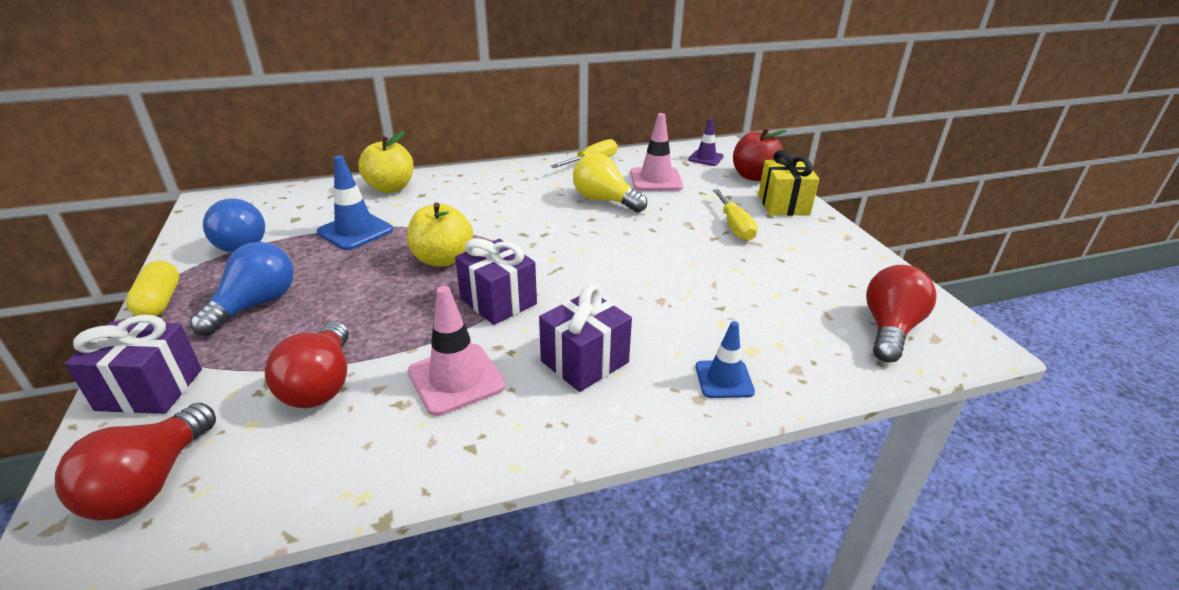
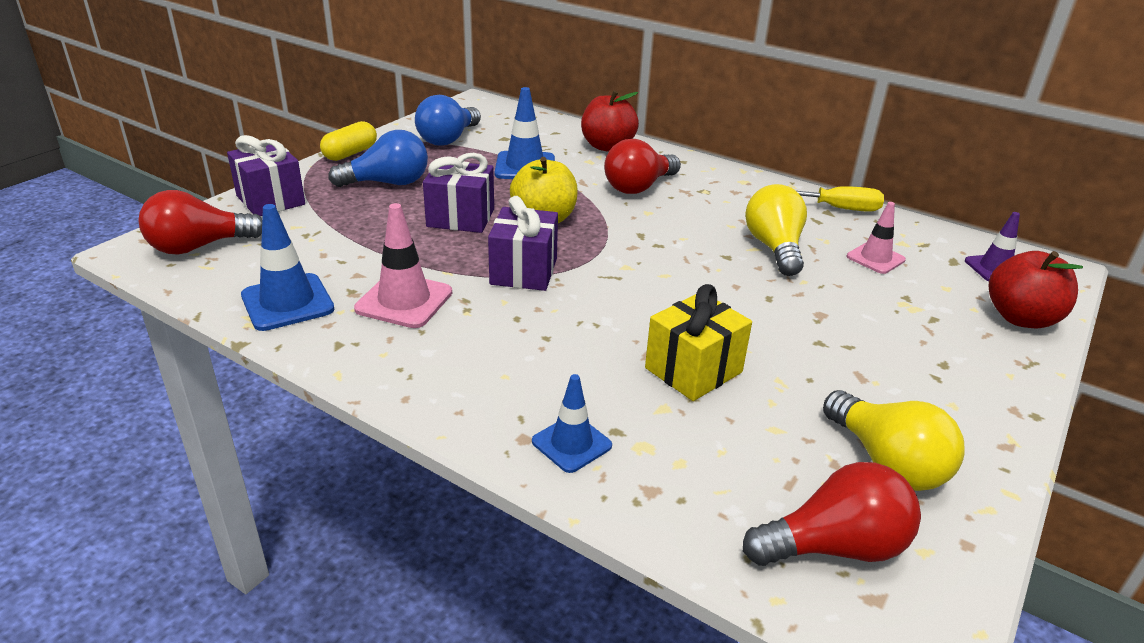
camera: 50 degrees right, 0 degrees up
(321, 384) = (338, 251): red light bulb -> red light bulb (639, 187)
(360, 454) = (287, 302): none -> blue traffic cone
(390, 188) = (607, 146): yellow apple -> red apple
(584, 362) = (498, 351): purple gift -> purple gift (460, 218)
(656, 180) = (875, 258): pink traffic cone -> pink traffic cone, size x0.65
(734, 226) = (870, 348): yellow screwdriver -> none
(783, 205) = (991, 365): yellow gift -> yellow gift (693, 370)
(834, 276) = (887, 462): none -> yellow light bulb

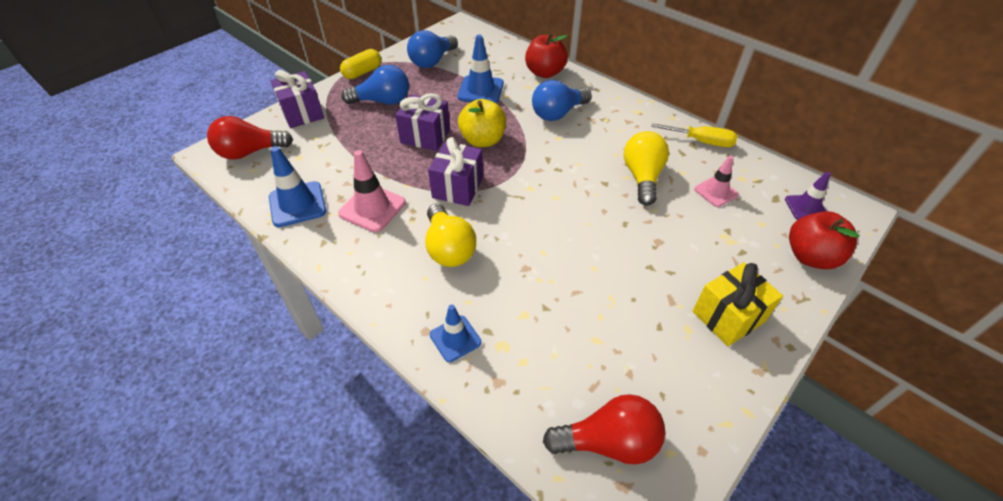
camera: 10 degrees right, 15 degrees up
(639, 187) = (558, 113): red light bulb -> blue light bulb
(693, 370) = (553, 284): yellow gift -> yellow gift (728, 317)
(887, 462) = (666, 376): yellow light bulb -> yellow light bulb (449, 248)

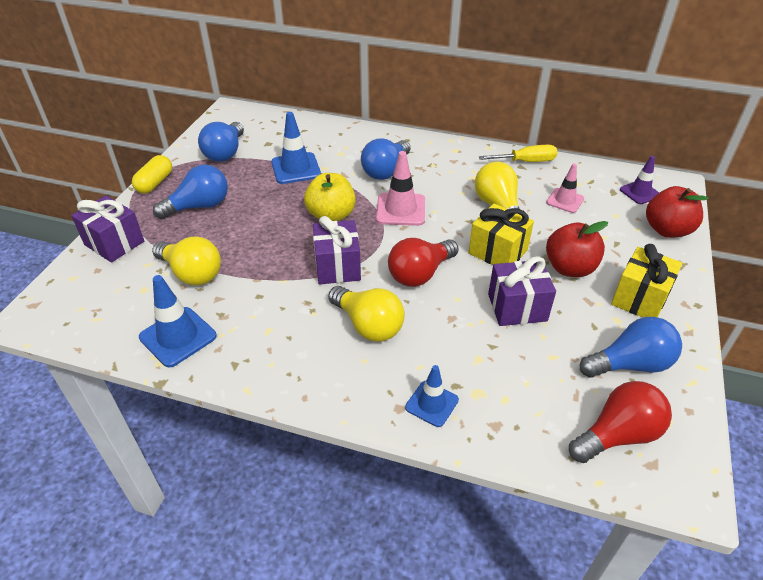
camera: 25 degrees left, 5 degrees down
(250, 152) = (80, 301): red light bulb -> red light bulb (420, 274)
(341, 156) = (192, 273): none -> yellow light bulb
(372, 208) = (264, 314): pink traffic cone -> pink traffic cone (400, 209)
(425, 136) = (270, 228): purple gift -> purple gift (517, 307)
(544, 73) = (347, 136): red apple -> red apple (569, 268)
(611, 221) = (498, 252): none -> yellow gift
(670, 378) = (630, 364): none -> blue light bulb

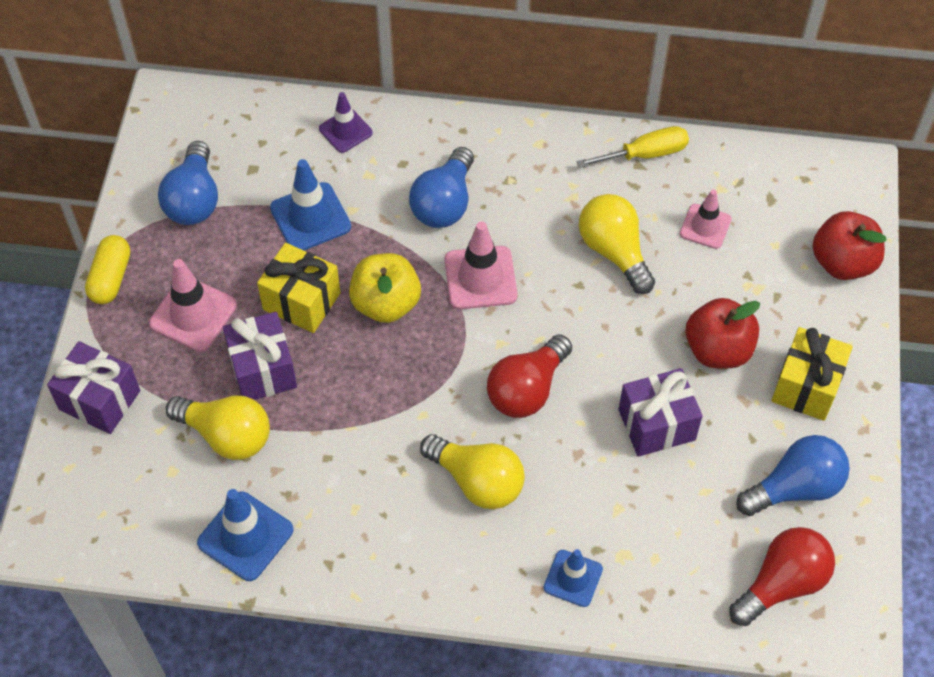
camera: 10 degrees left, 15 degrees up
(199, 206) = (193, 314): blue light bulb -> pink traffic cone
(337, 267) = (417, 394): purple gift -> purple gift (263, 370)
(498, 252) = (623, 336): yellow gift -> yellow gift (301, 301)
(639, 192) = (807, 195): purple traffic cone -> purple traffic cone (345, 131)

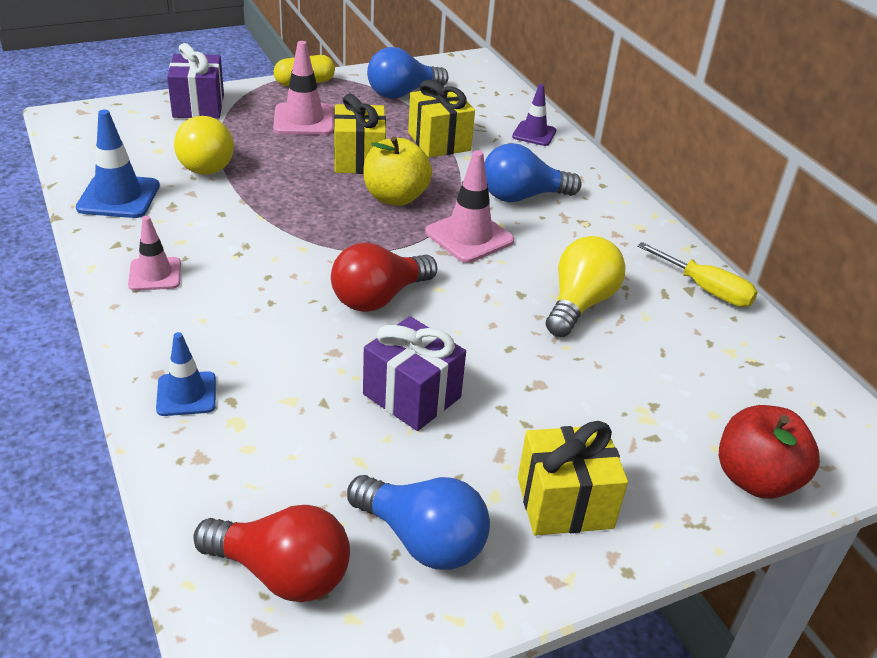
camera: 55 degrees right, 20 degrees down
(263, 370) = (280, 161): purple gift -> none
(310, 217) = (439, 142): blue traffic cone -> yellow gift
(477, 481) = (256, 298): yellow light bulb -> none
(527, 389) = (379, 298): red light bulb -> red light bulb turned 45 degrees counterclockwise
(705, 226) = (675, 355): pink traffic cone -> pink traffic cone (155, 274)
(718, 349) = (542, 412): red apple -> none

